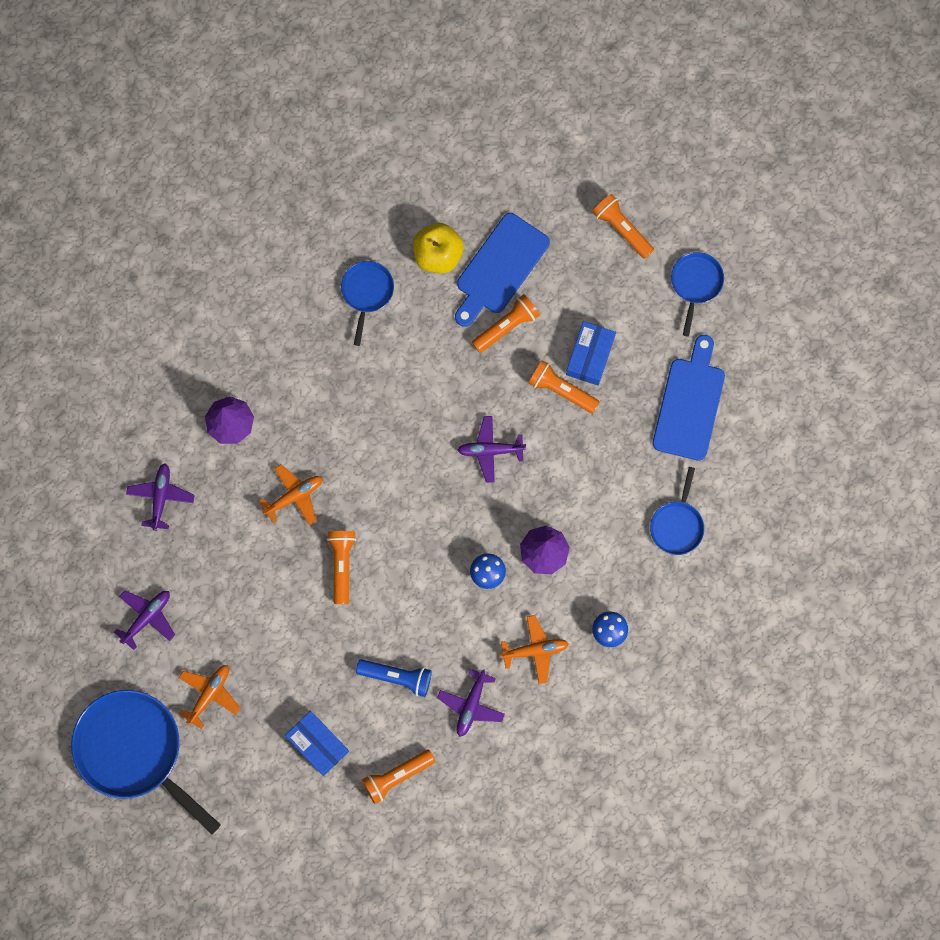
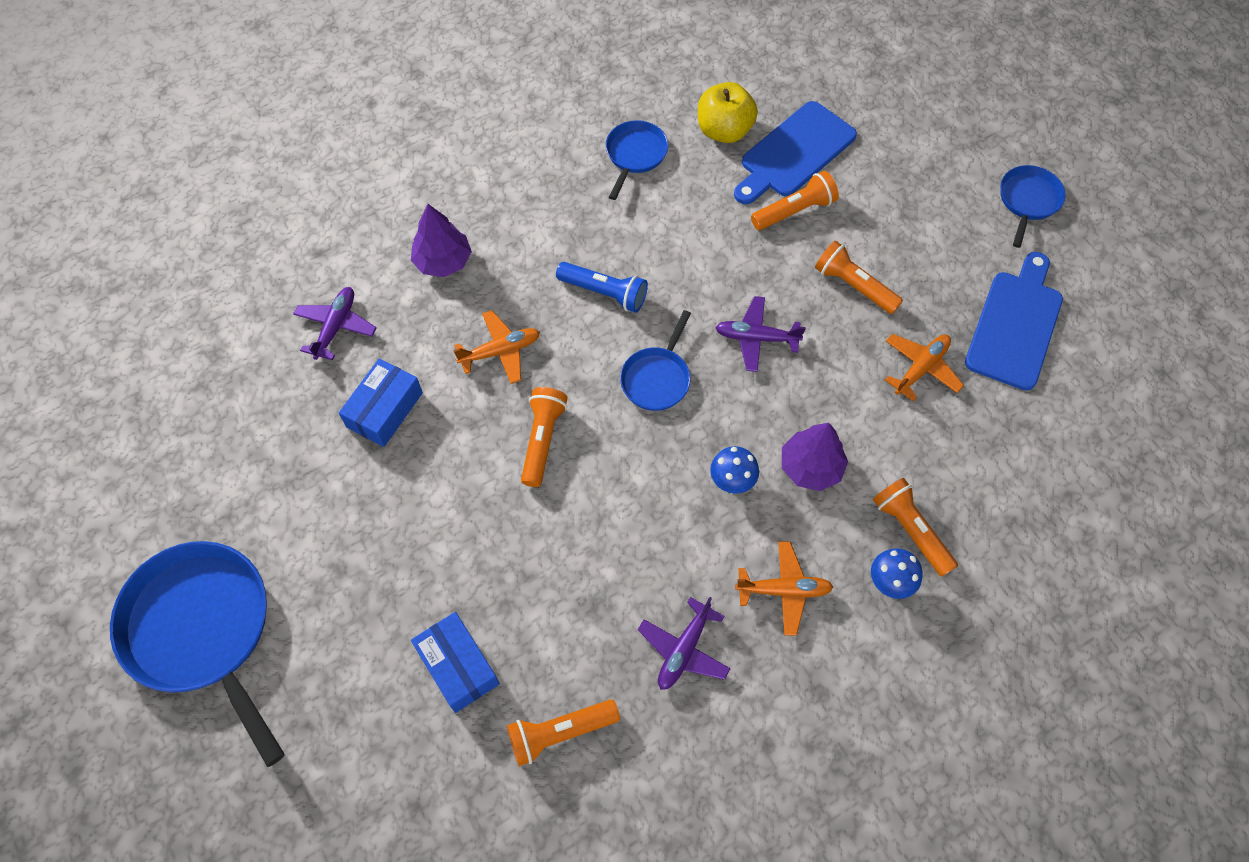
camera: 10 degrees right, 15 degrees down
(147, 617) = (275, 462): purple plane -> none
(209, 694) = (327, 572): orange plane -> orange plane (920, 368)
(397, 677) = (587, 593): blue flashlight -> blue flashlight (604, 293)
(590, 356) = (893, 256): blue box -> blue box (385, 410)
(621, 229) = (942, 136): orange flashlight -> orange flashlight (910, 530)
(677, 525) = (993, 462): blue pan -> blue pan (657, 378)

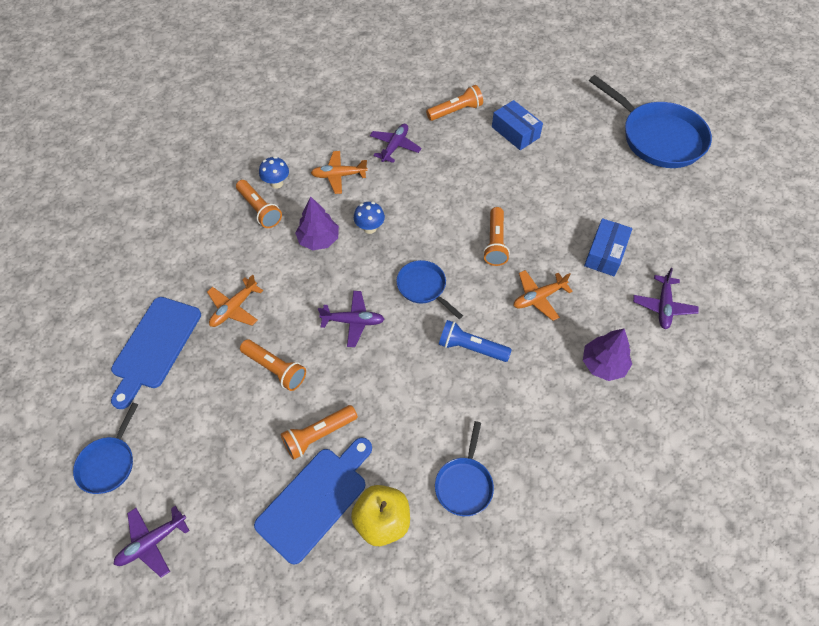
camera: 175 degrees right, 5 degrees down
(657, 378) = (424, 287): blue pan -> blue pan turned 60 degrees counterclockwise
(958, 130) = (152, 542): none -> purple plane

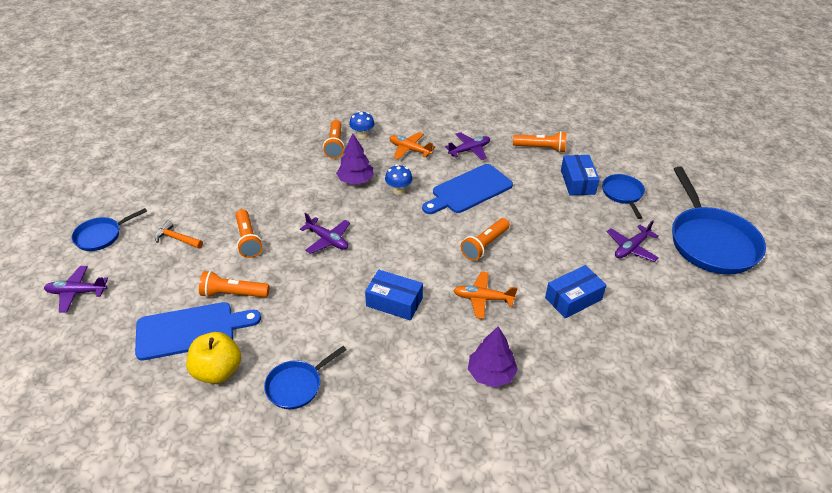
camera: 35 degrees right, 15 degrees down
(155, 346) = (192, 188): blue cutting board -> blue cutting board (469, 190)
(198, 413) = (177, 238): none -> orange hammer
(234, 308) = (260, 192): orange plane -> none
(424, 287) = (399, 245): blue pan -> blue pan (623, 194)
(471, 348) = (394, 302): blue flashlight -> blue box
(663, 306) = (589, 363): purple plane -> purple plane (631, 248)

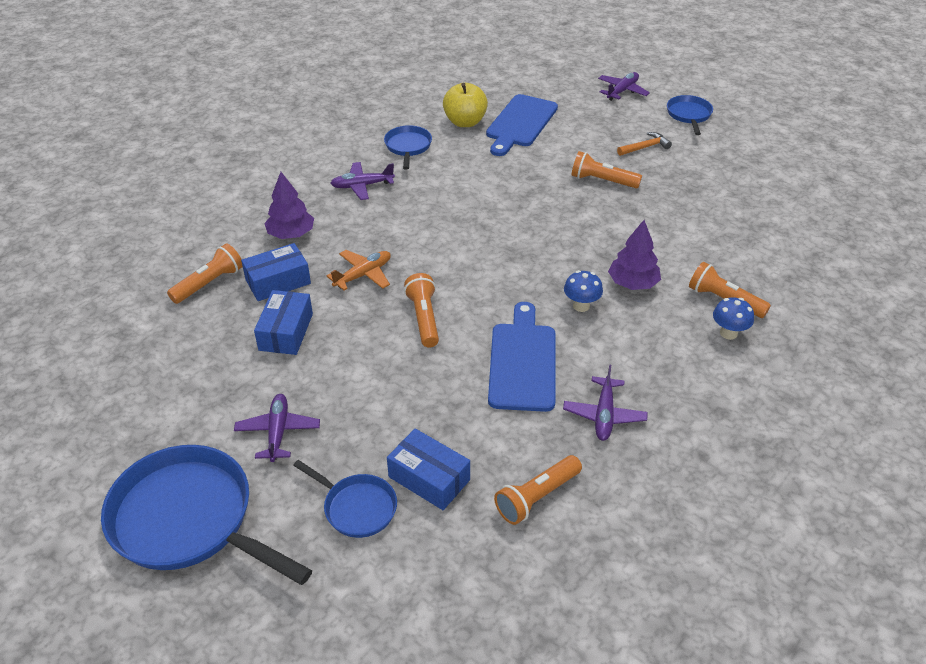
camera: 130 degrees right, 0 degrees up
(233, 294) = (538, 152): orange flashlight -> orange flashlight (209, 283)
(327, 240) = (551, 223): purple plane -> purple plane (362, 186)
(394, 302) = (426, 224): blue box -> blue box (278, 282)
(409, 150) = (656, 358): orange plane -> none

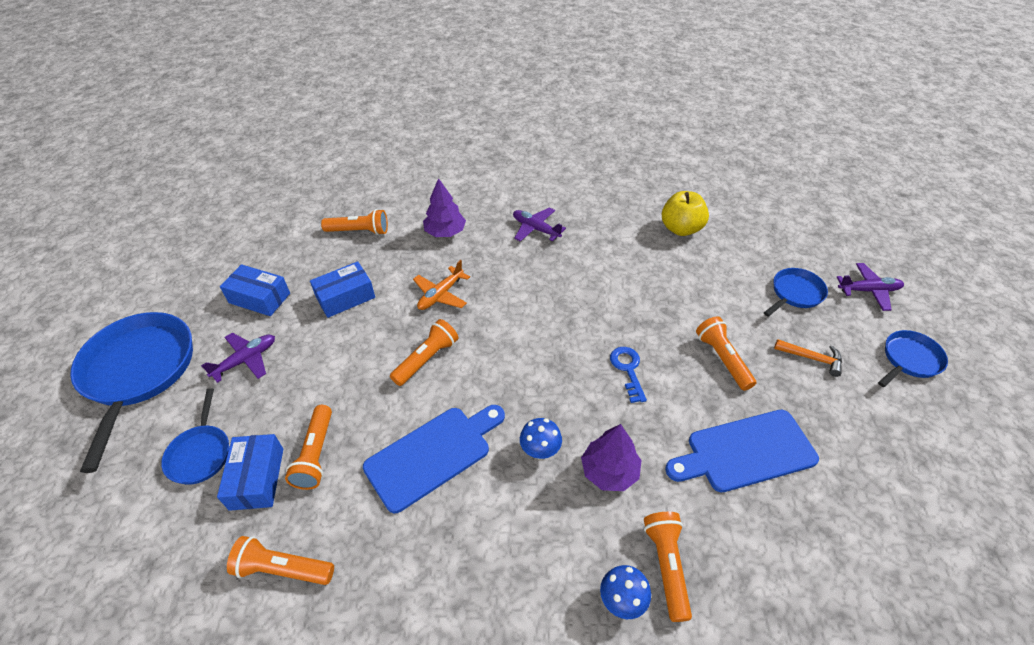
camera: 50 degrees right, 5 degrees up
(278, 282) = (391, 259): blue box -> blue box (259, 298)
(363, 275) = (441, 295): orange plane -> orange plane turned 120 degrees clockwise
(408, 147) = (609, 221): blue pan -> blue pan (795, 293)
(446, 430) = (316, 454): none -> orange flashlight
(520, 123) = (725, 259): blue cutting board -> blue cutting board (745, 451)
(561, 225) = (628, 369): none -> blue key
(604, 415) = (417, 559): purple plane -> none

